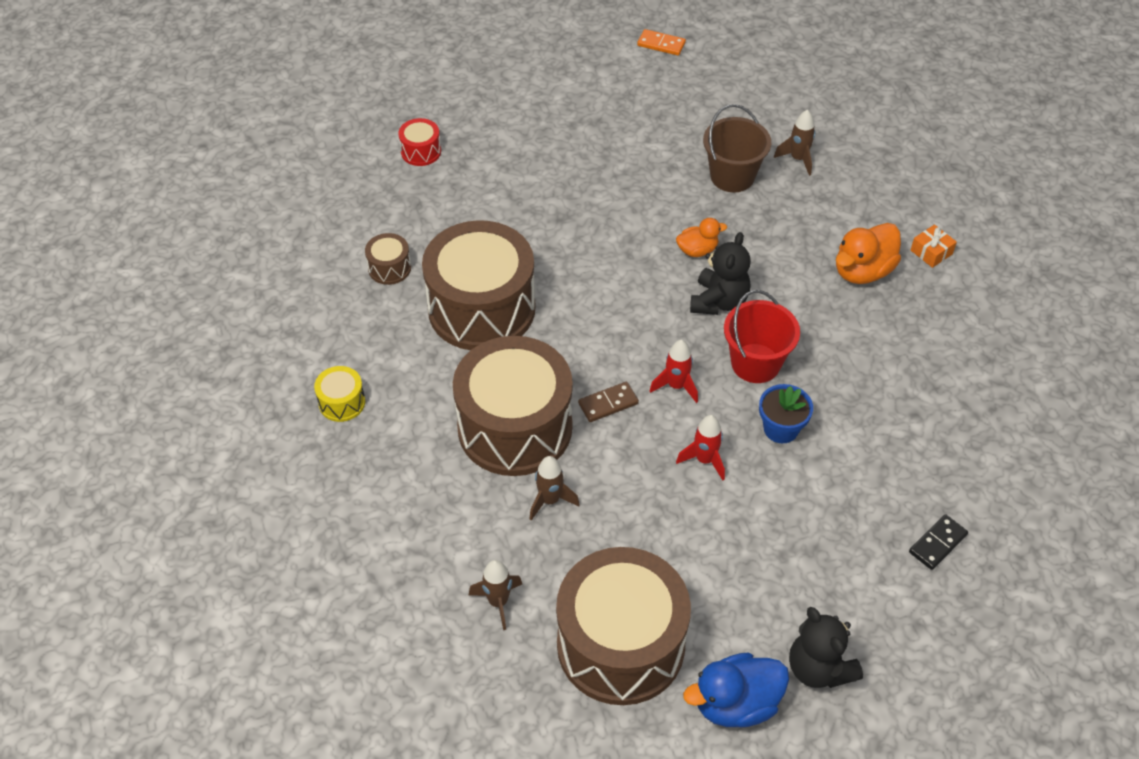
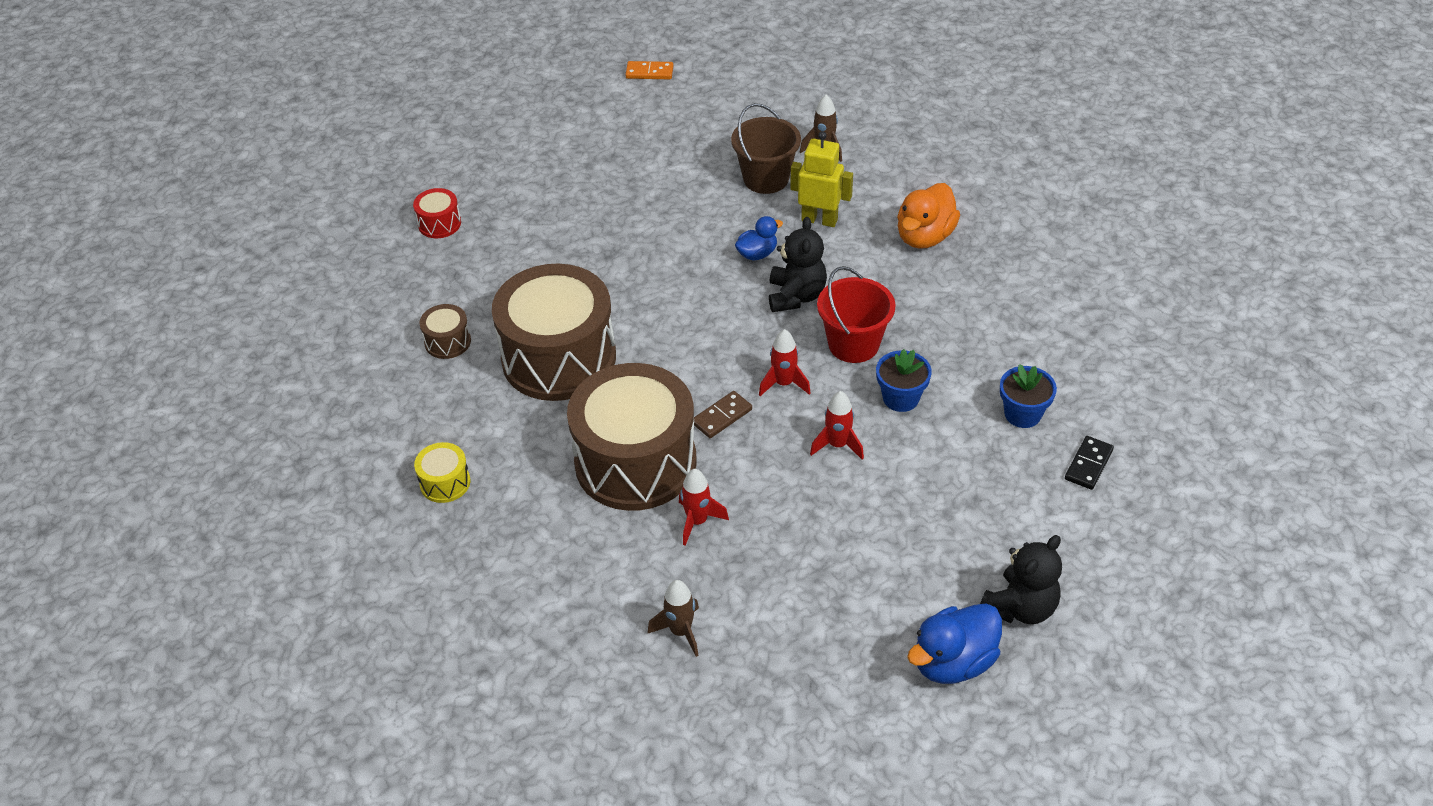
camera: 15 degrees left, 5 degrees down
(550, 500) = (697, 522): brown rocket -> red rocket
(620, 644) = (819, 638): brown drum -> none
(697, 250) = (757, 254): orange duck -> blue duck
(768, 230) = (819, 220): none -> yellow robot
(818, 668) = (1020, 607): black teddy bear -> black teddy bear turned 90 degrees counterclockwise
(892, 475) = (1022, 414): none -> blue flower pot
(931, 252) = (983, 205): orange gift -> none

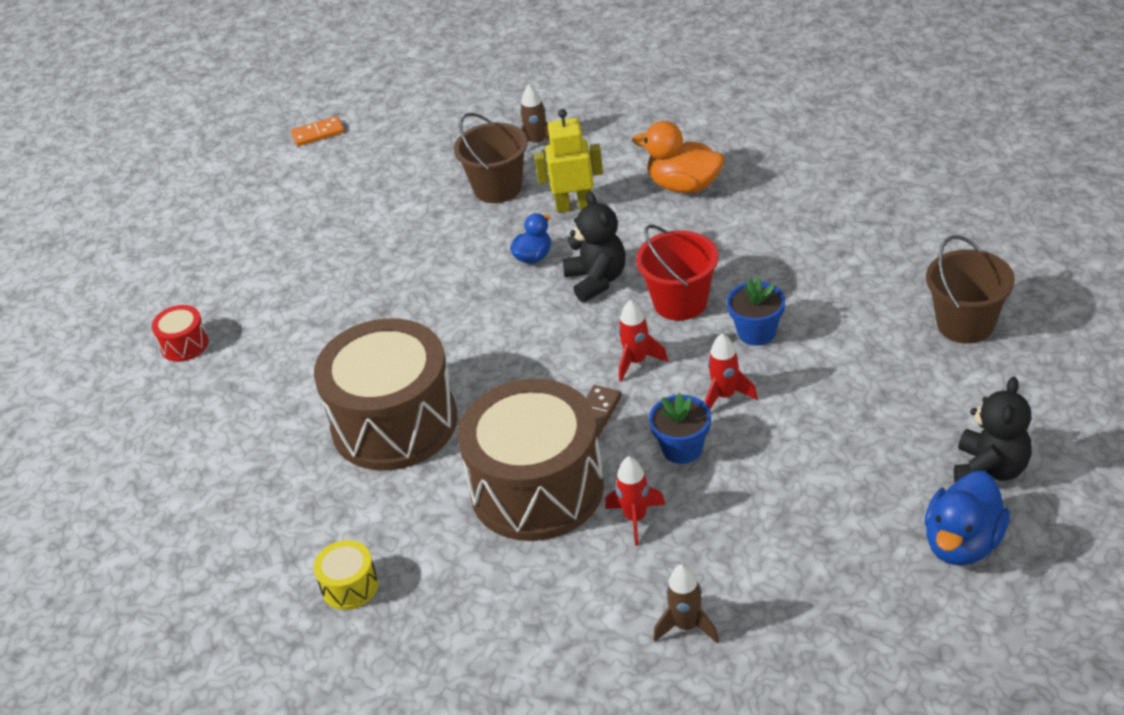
camera: 20 degrees left, 5 degrees down
(447, 342) = (265, 452): brown drum -> none
(924, 237) = (684, 186): orange duck -> orange duck turned 105 degrees clockwise
(1022, 414) = (877, 304): blue flower pot -> blue flower pot (682, 448)
(1088, 465) = (965, 324): black domino -> brown bucket

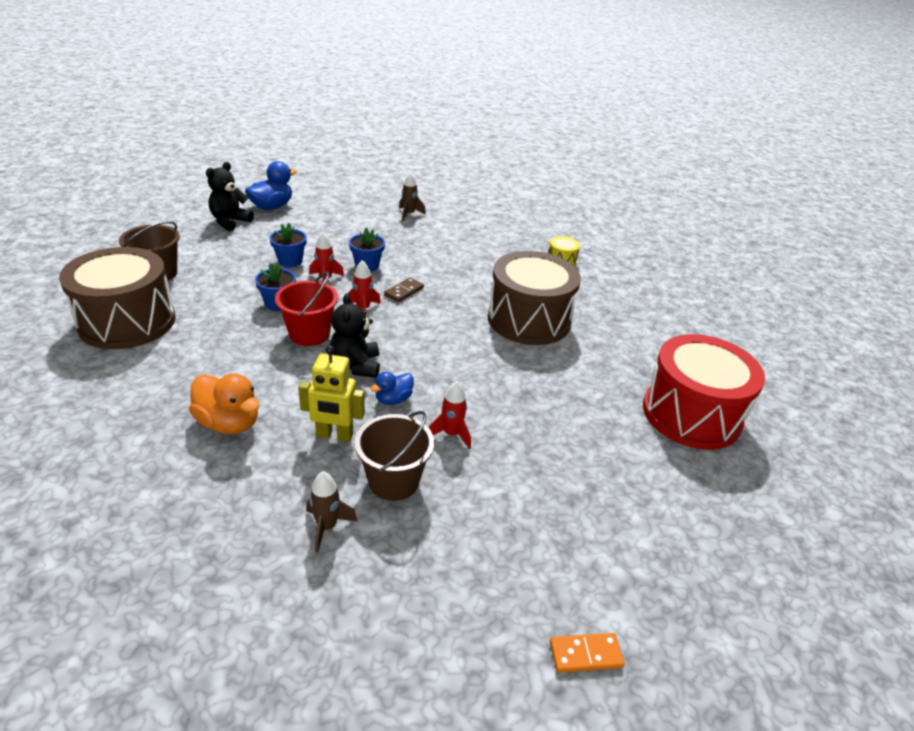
camera: 175 degrees left, 5 degrees down
(184, 344) = (691, 414): red drum -> red drum, size x2.44
(537, 488) = (453, 270): brown drum -> brown drum (127, 322)
(635, 518) = (409, 248): red rocket -> red rocket (451, 434)
(807, 414) = (290, 261): none -> blue flower pot

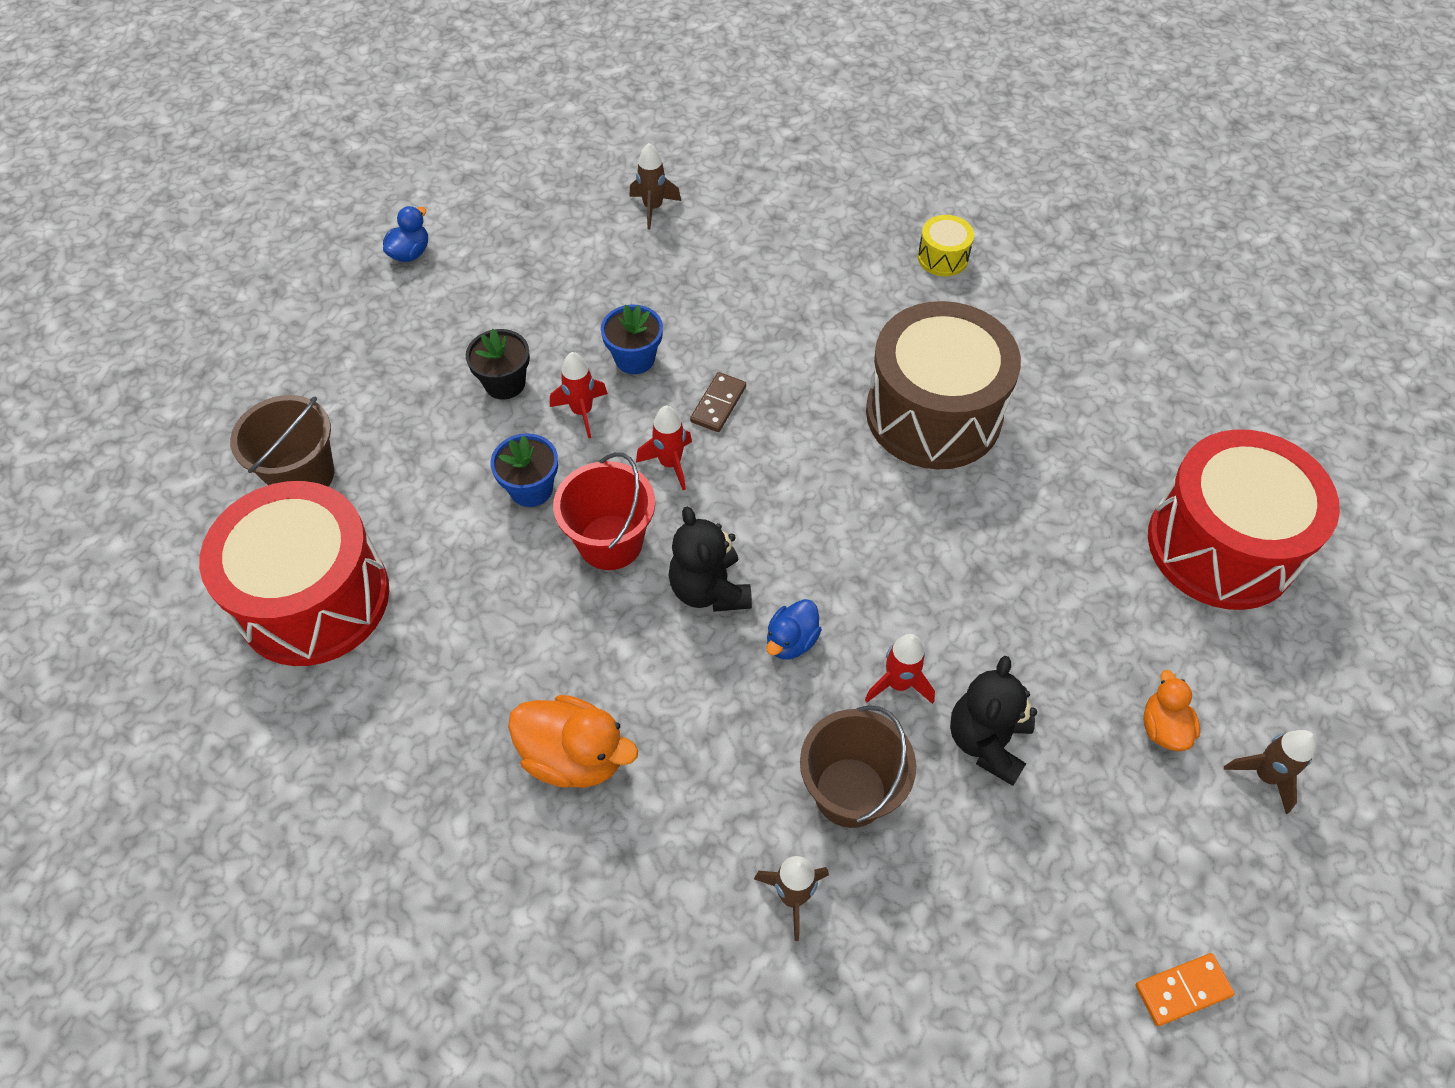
camera: 10 degrees left, 20 degrees up
(127, 322) = (313, 598): brown drum -> red drum
(230, 222) = (357, 313): black teddy bear -> black teddy bear (987, 741)
(272, 207) = (410, 253): blue duck -> blue duck, size x0.60
(290, 261) = (505, 383): blue flower pot -> black flower pot
(334, 435) = (735, 735): yellow robot -> none
(622, 496) = (1163, 728): none -> orange duck
(688, 540) = (1265, 776): none -> brown rocket

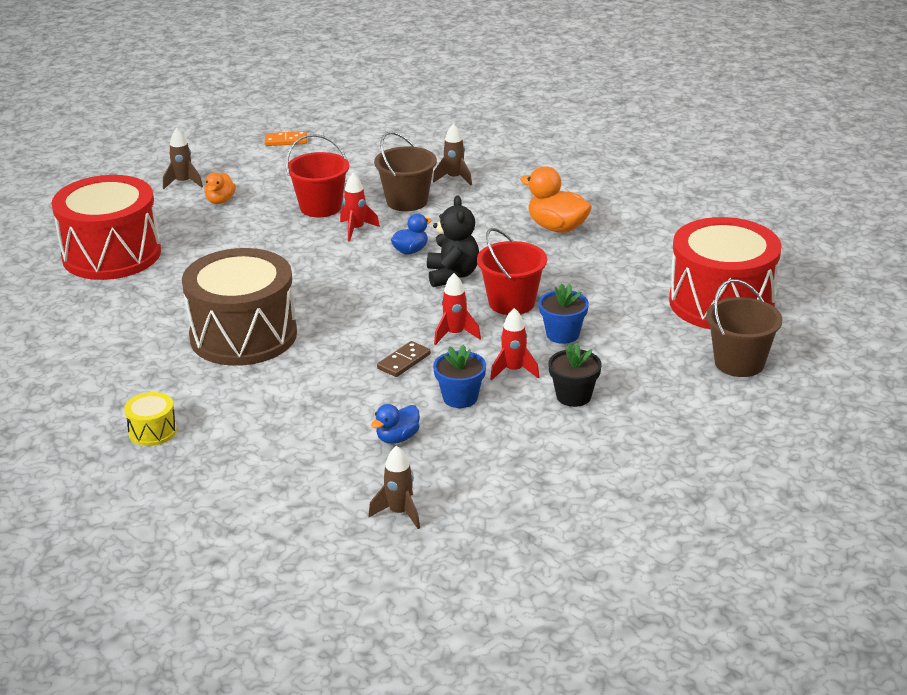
camera: 165 degrees left, 25 degrees down
(410, 253) = (654, 507): blue duck -> blue duck (397, 438)
(987, 741) = (320, 207): black teddy bear -> red bucket

